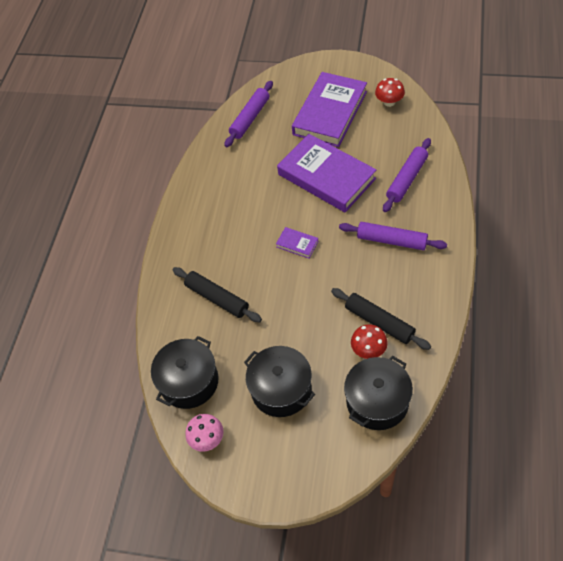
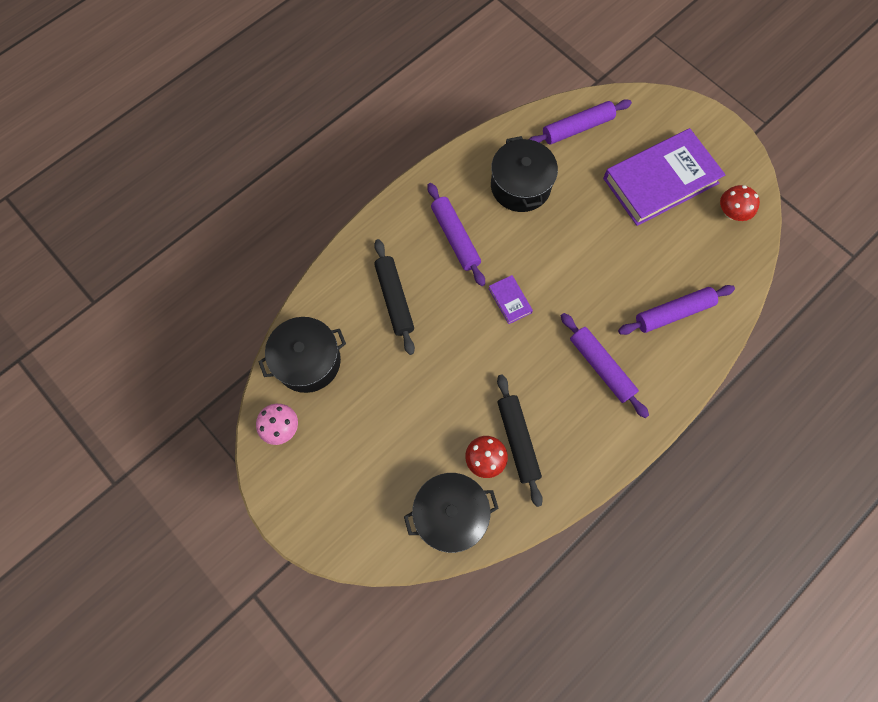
camera: 30 degrees right, 15 degrees up
(226, 233) = (455, 237): none -> purple rolling pin
(281, 389) = (378, 433): black pot -> black pot (520, 186)
(326, 176) = (597, 250): purple book -> none

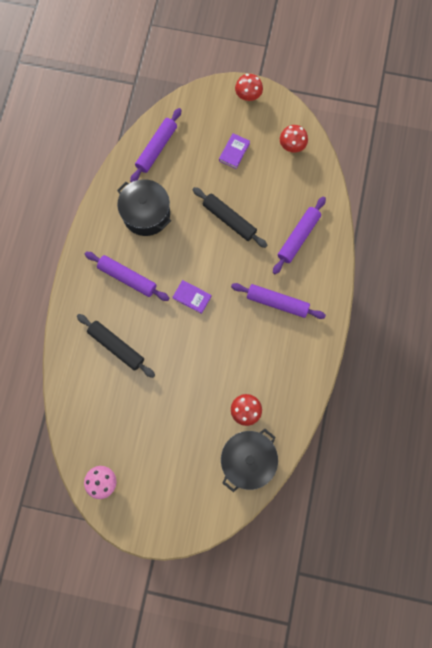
camera: 35 degrees left, 5 degrees up
(308, 361) = (89, 426): black pot -> none
(518, 440) = (257, 385): black rolling pin -> black rolling pin (229, 220)
(660, 180) = (234, 152): purple book -> purple book, size x0.41
(716, 133) = (248, 96): none -> red mushroom

